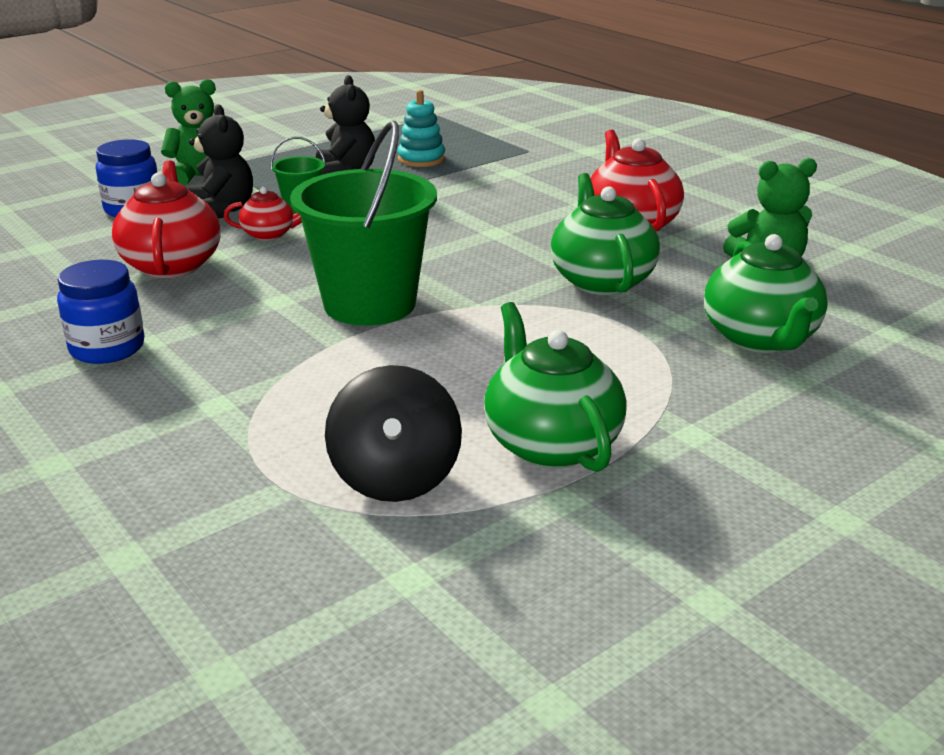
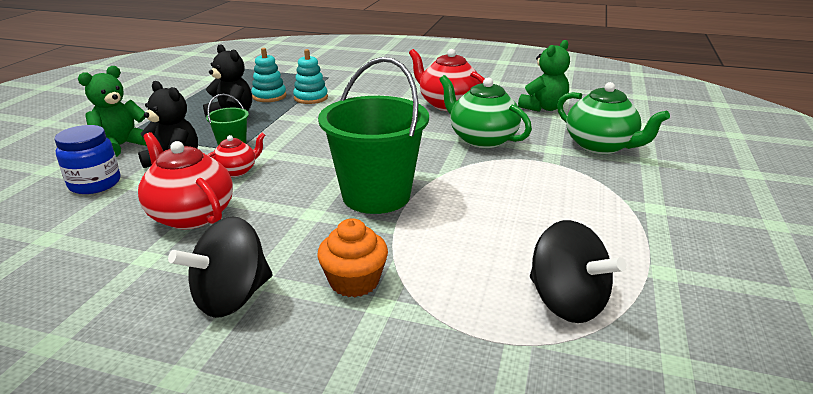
camera: 35 degrees left, 0 degrees up
(107, 348) = (231, 298): blue jar -> black spinning top
(224, 375) = (354, 281): none -> orange cupcake
(466, 173) = (311, 98): none -> turquoise stacking toy
(551, 444) = (606, 242): green teapot -> none

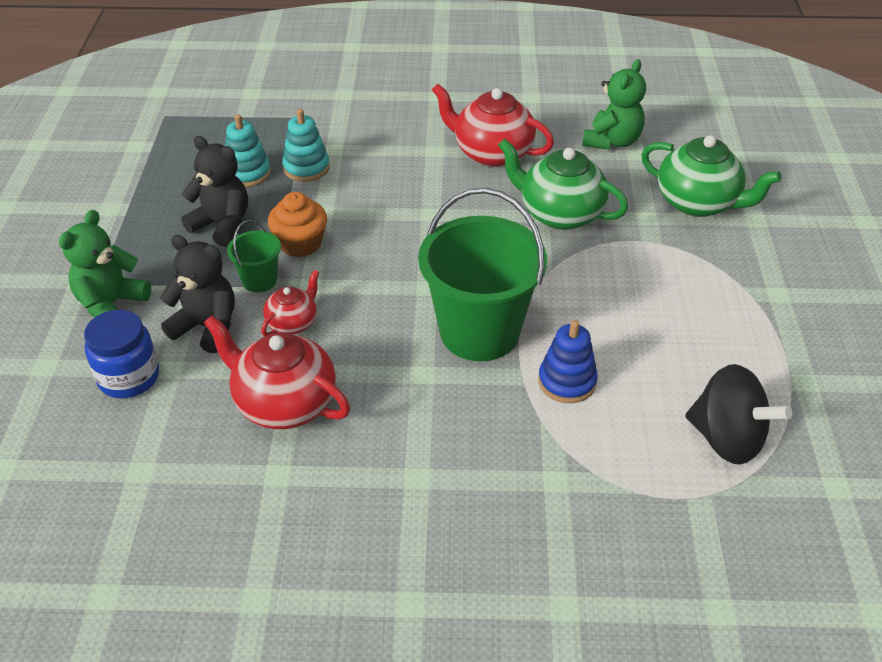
camera: 15 degrees left, 15 degrees up
(231, 298) = (403, 505): black spinning top -> none
(354, 281) = (516, 457): orange cupcake -> orange cupcake (300, 243)
(431, 237) = (567, 382): none -> blue stacking toy

